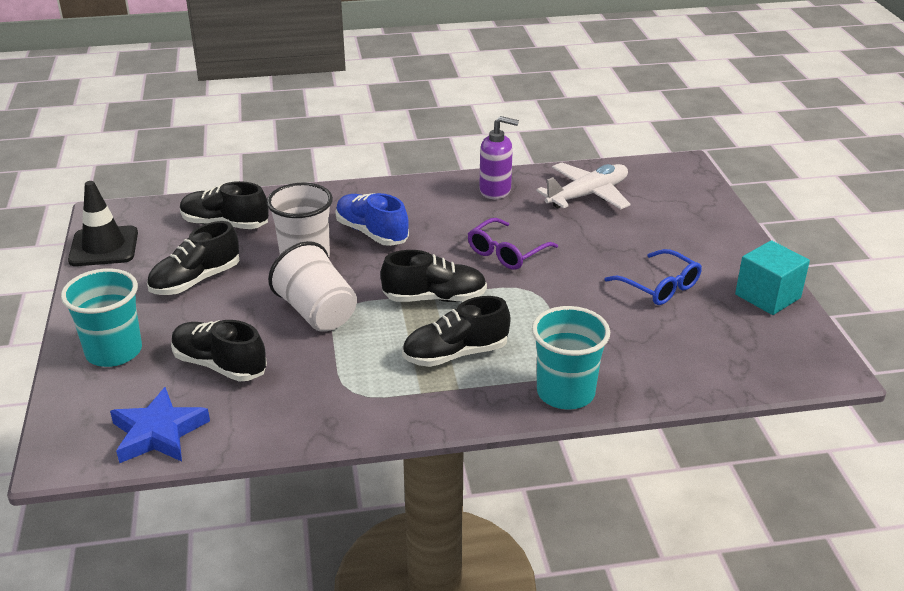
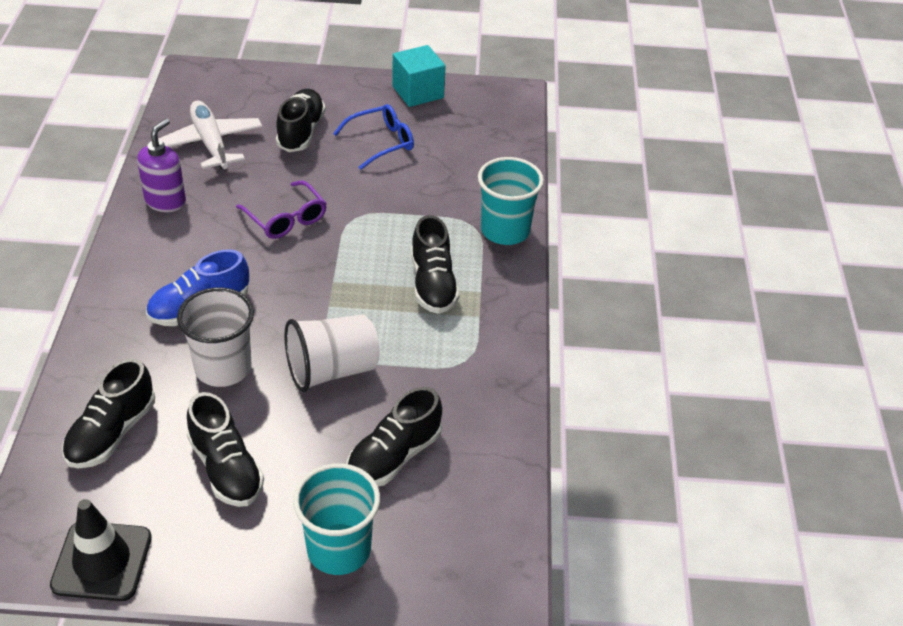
camera: 80 degrees left, 10 degrees up
(158, 433) = (487, 511): blue star -> none
(434, 298) = (341, 281): black shoe -> black shoe (301, 132)

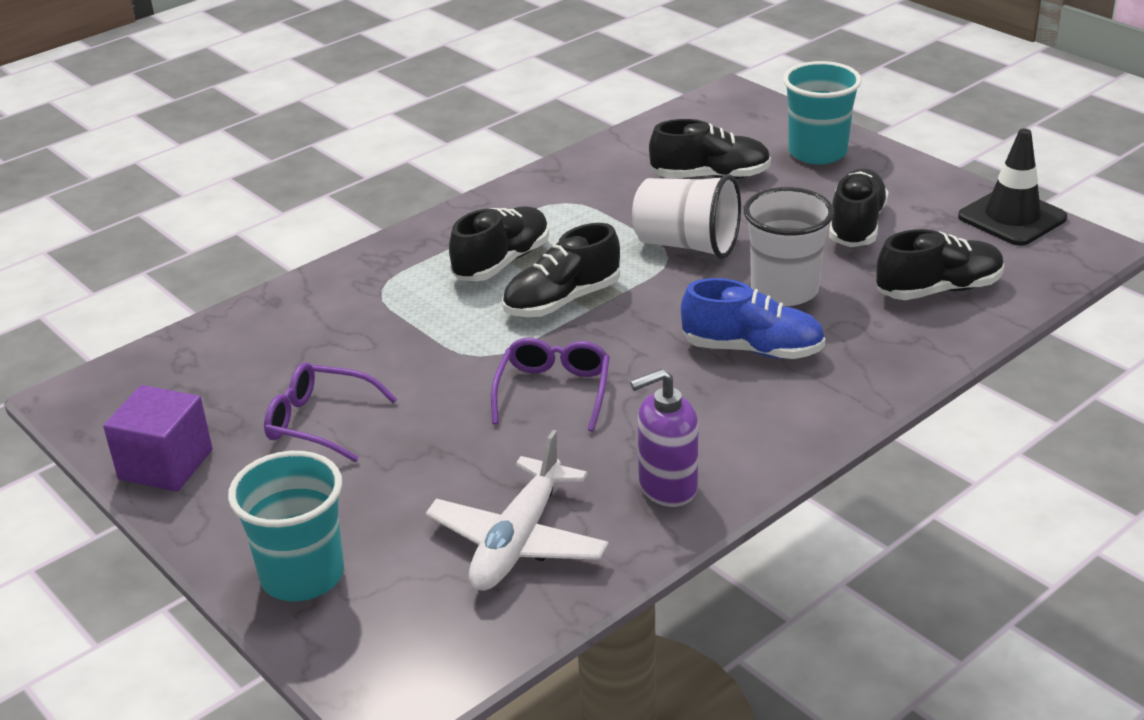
camera: 130 degrees left, 10 degrees down
(301, 132) = (386, 491): black shoe -> black shoe (562, 301)
(381, 142) = (319, 422): blue glasses -> purple glasses
(418, 92) = (166, 464): turquoise cube -> purple cube
(505, 230) = (362, 270): turquoise cup -> turquoise cup (302, 575)

